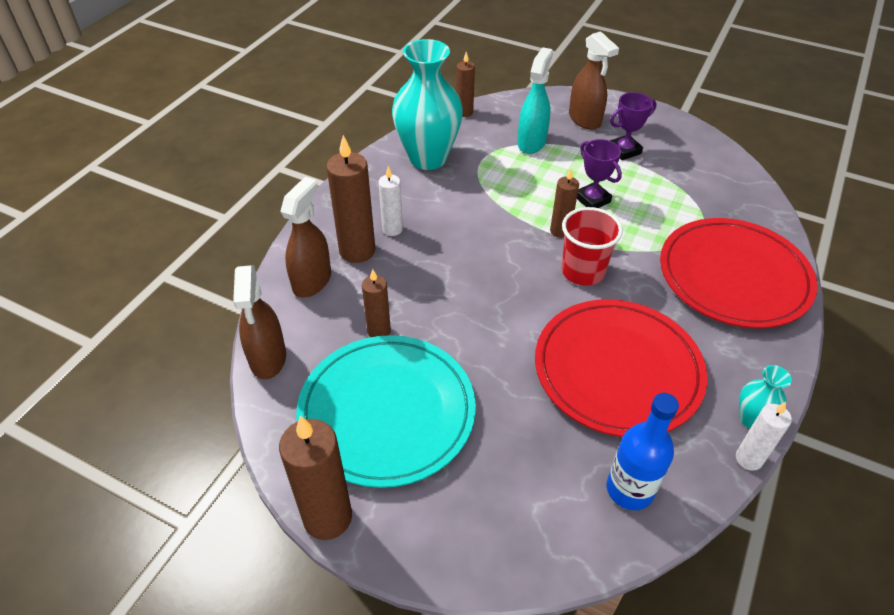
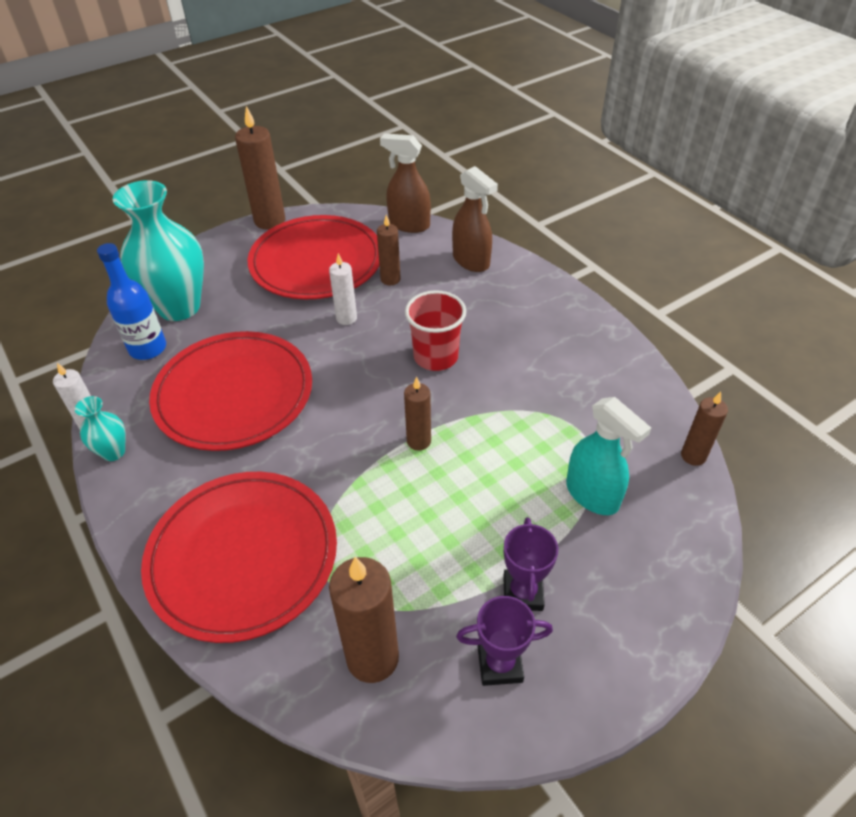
camera: 120 degrees right, 0 degrees up
(357, 251) = (490, 293): brown candle -> brown candle (372, 658)
(387, 412) = (316, 262): turquoise plate -> red plate
(392, 229) = (504, 322): white candle -> white candle (346, 318)
(428, 158) = (607, 386): turquoise vase -> turquoise vase (179, 307)
(582, 271) = (352, 430): red cup -> red cup (436, 357)
(585, 120) = (619, 587): brown spray bottle -> none
(592, 199) = (448, 498): purple trophy -> purple trophy (500, 664)

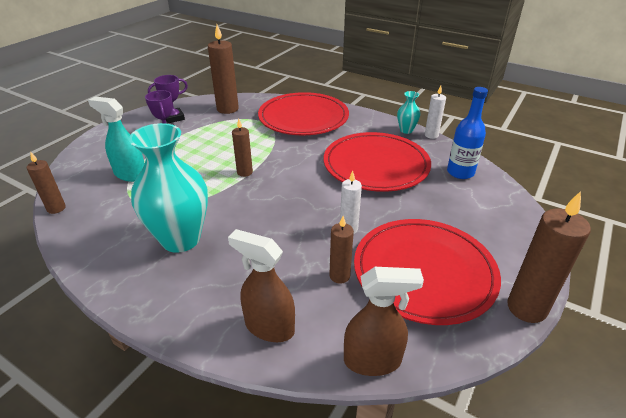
camera: 155 degrees right, 10 degrees down
(179, 307) = (480, 201): turquoise vase -> turquoise vase (181, 239)
(436, 357) = (258, 220): red cup -> none

